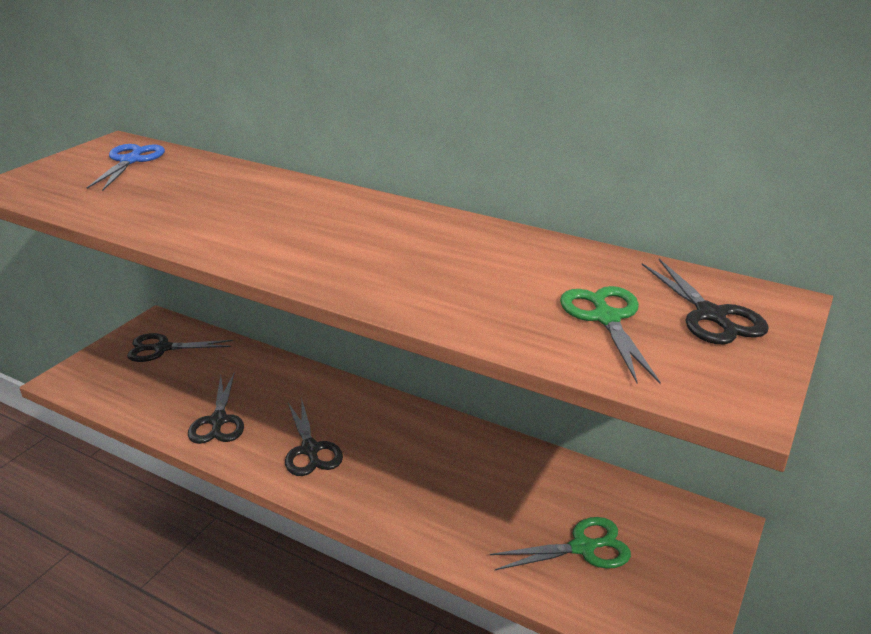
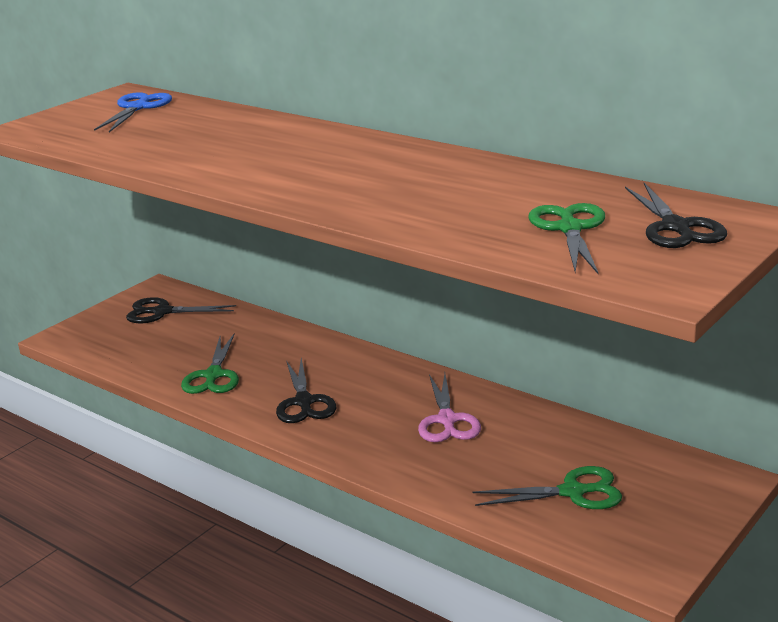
camera: 10 degrees right, 5 degrees down
(218, 421) = (213, 375): black scissors -> green scissors
(449, 466) = (447, 420): none -> pink scissors

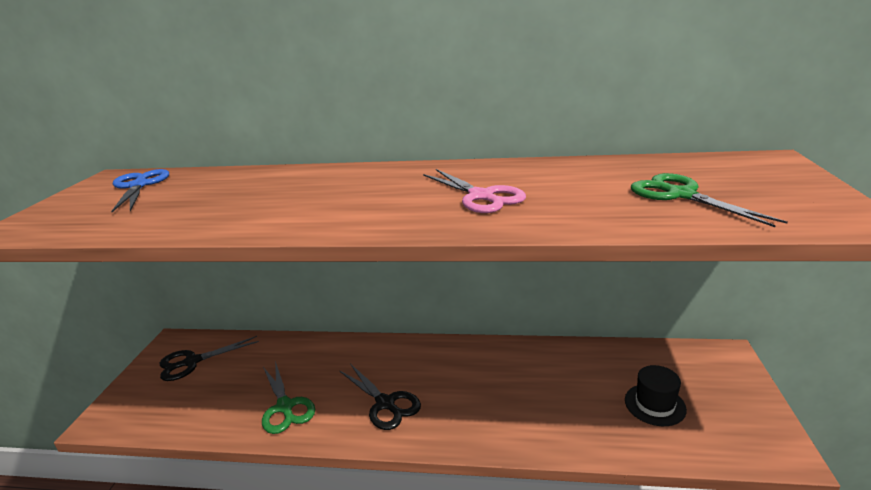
camera: 30 degrees left, 0 degrees up
(447, 420) = (509, 378): pink scissors -> pink scissors (481, 196)
(573, 492) = (655, 404): green scissors -> black hat
(675, 227) = (744, 176): black scissors -> none

